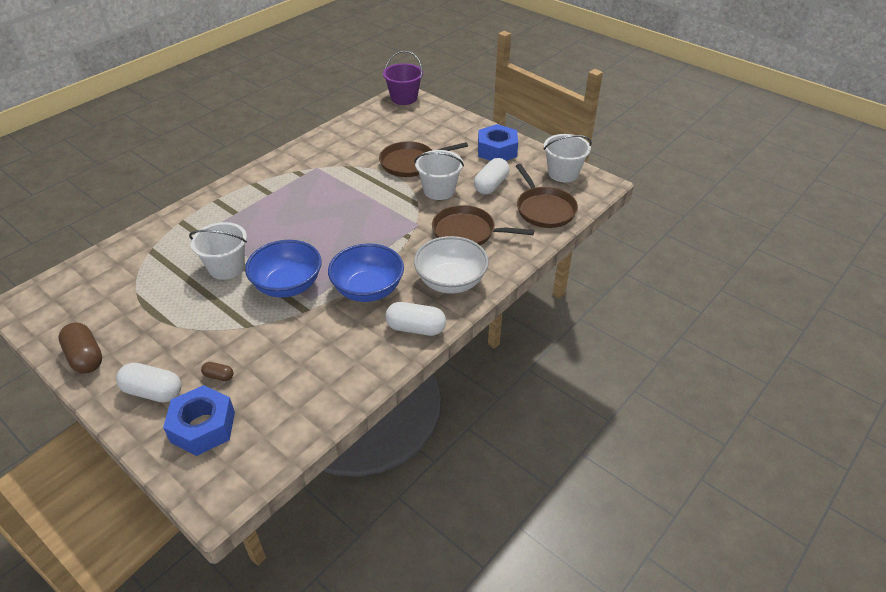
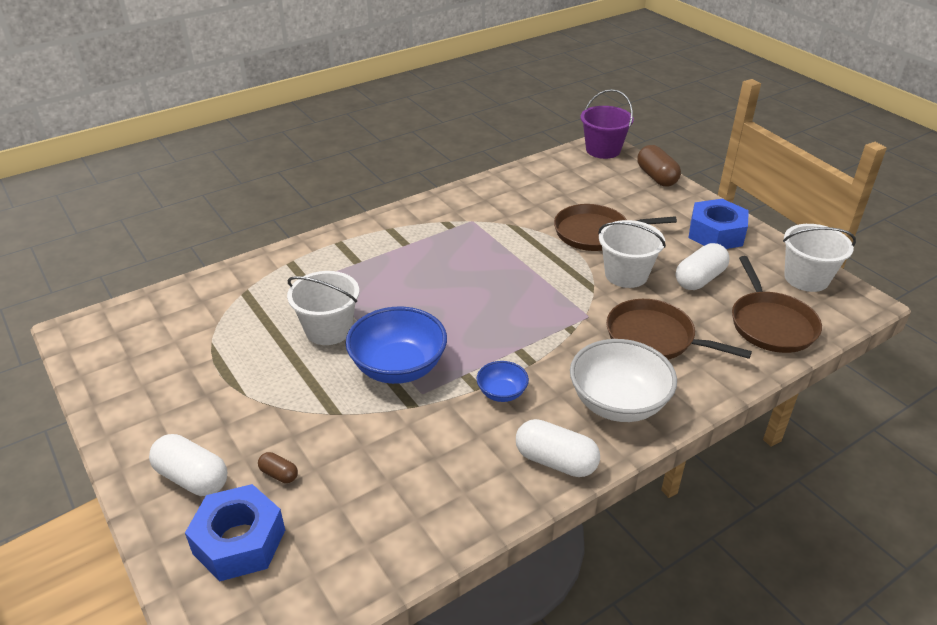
camera: 15 degrees right, 5 degrees down
(85, 357) = (127, 414): brown capsule -> brown capsule (656, 177)
(368, 289) = (502, 393): blue bowl -> blue bowl, size x0.51

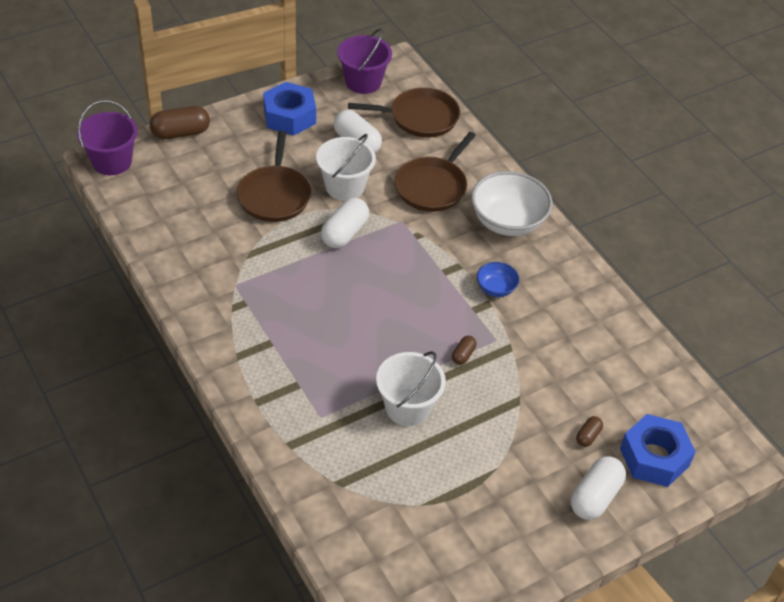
camera: 90 degrees left, 10 degrees up
(398, 367) = (463, 355): blue bowl -> brown capsule
(555, 461) = (567, 266): white capsule -> white capsule (345, 233)
(806, 278) = (363, 82): white bucket -> purple bucket

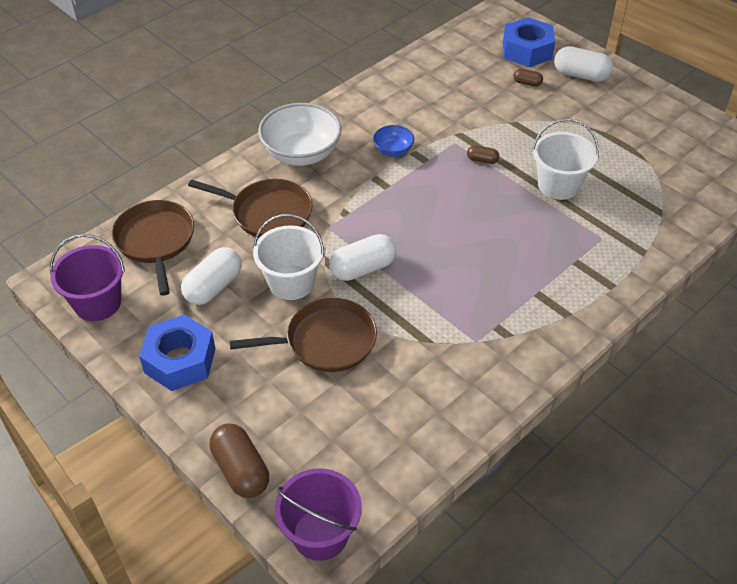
camera: 100 degrees left, 0 degrees up
(345, 233) = (363, 268): white capsule -> white capsule turned 45 degrees counterclockwise

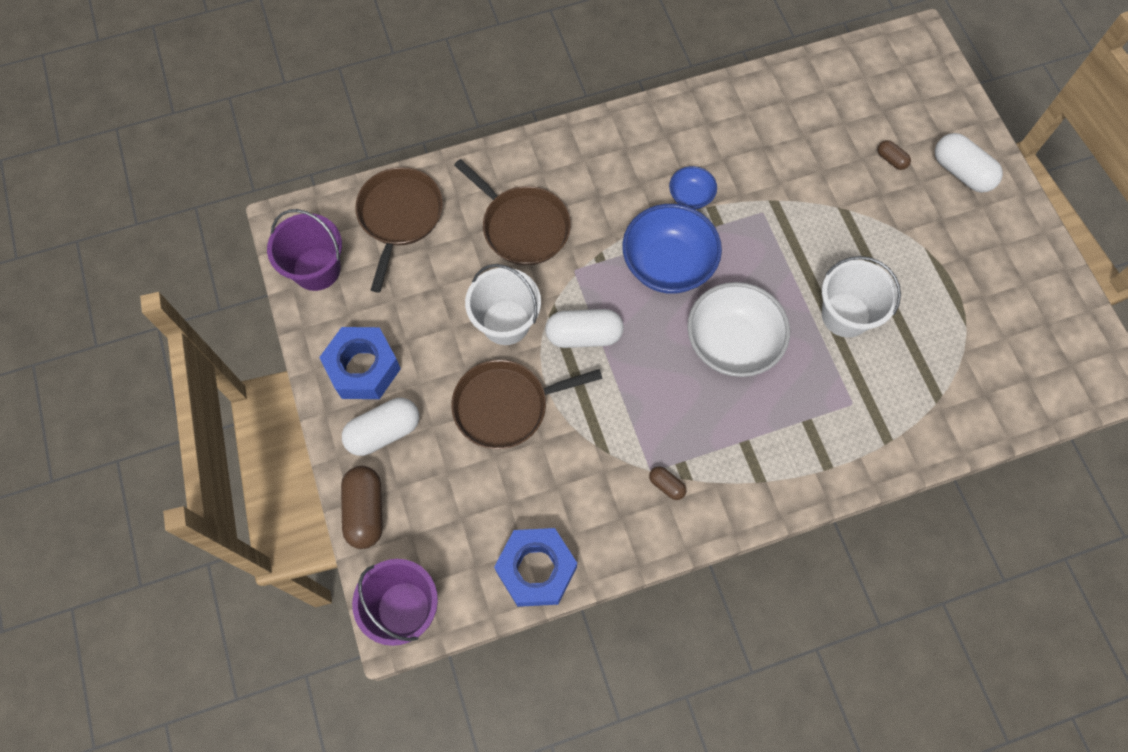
camera: 25 degrees right, 20 degrees up
(213, 287) = (430, 296): white capsule -> white capsule (384, 432)
(301, 154) = (592, 162): white bowl -> white bowl (732, 343)
(325, 341) = (506, 406): brown pan -> brown pan turned 150 degrees clockwise
(402, 199) = (668, 264): none -> blue bowl
(482, 160) = (780, 248): brown capsule -> brown capsule (666, 485)
(527, 50) = (918, 111): blue nut -> blue nut (536, 569)

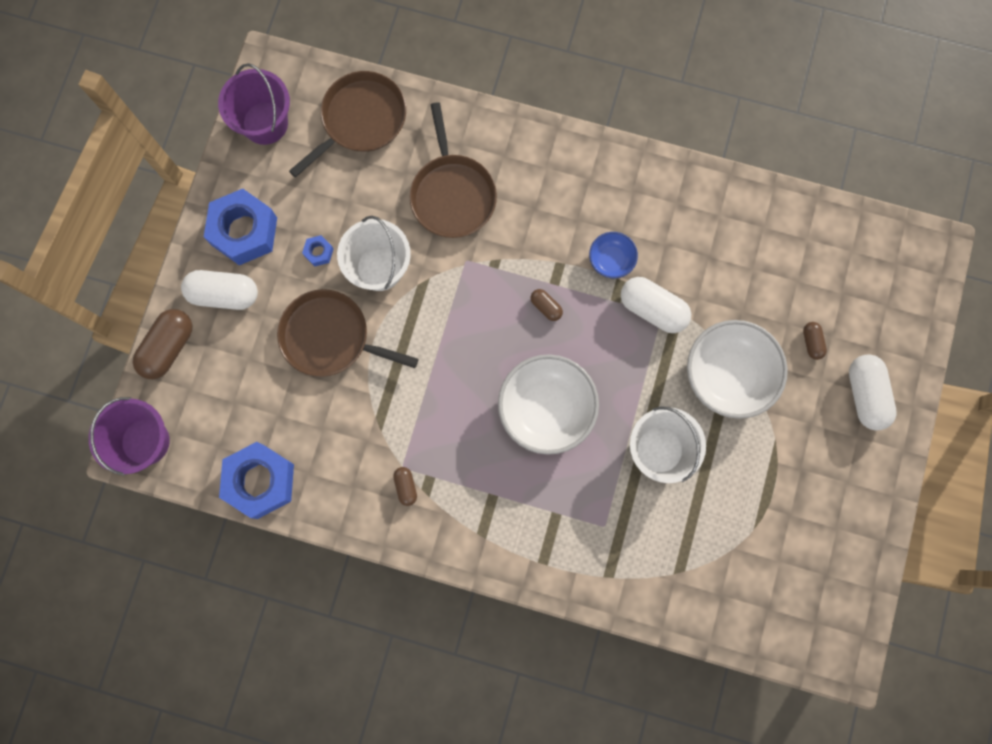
camera: 35 degrees right, 10 degrees up
(443, 343) = (319, 252): none -> blue nut
(584, 335) = (433, 321): white capsule -> white capsule (652, 309)
(668, 264) = (546, 307): blue bowl -> brown capsule
(850, 224) = (728, 375): none -> white bowl

